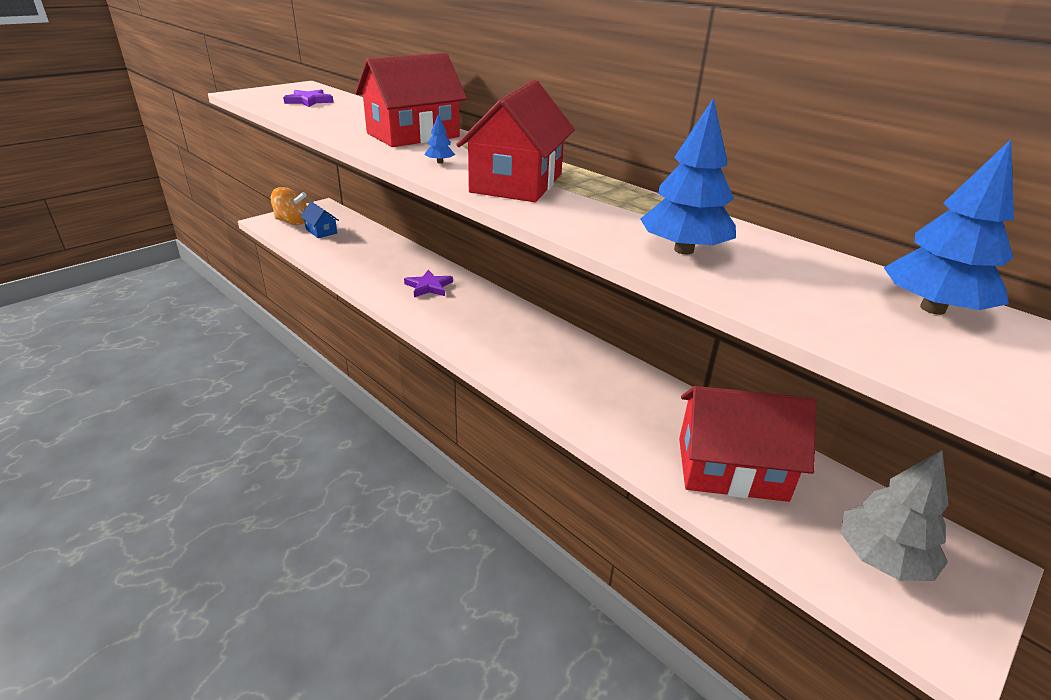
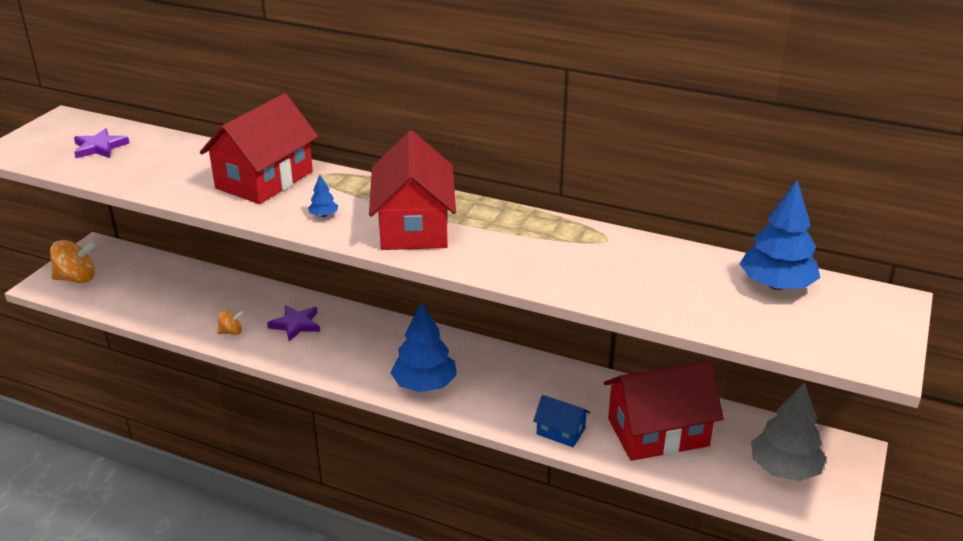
camera: 20 degrees left, 0 degrees up
(321, 231) = (122, 283): blue house -> blue house (560, 431)
(373, 280) = (231, 332): none -> orange spinning top
(684, 250) = (592, 272): blue tree -> blue tree (424, 384)

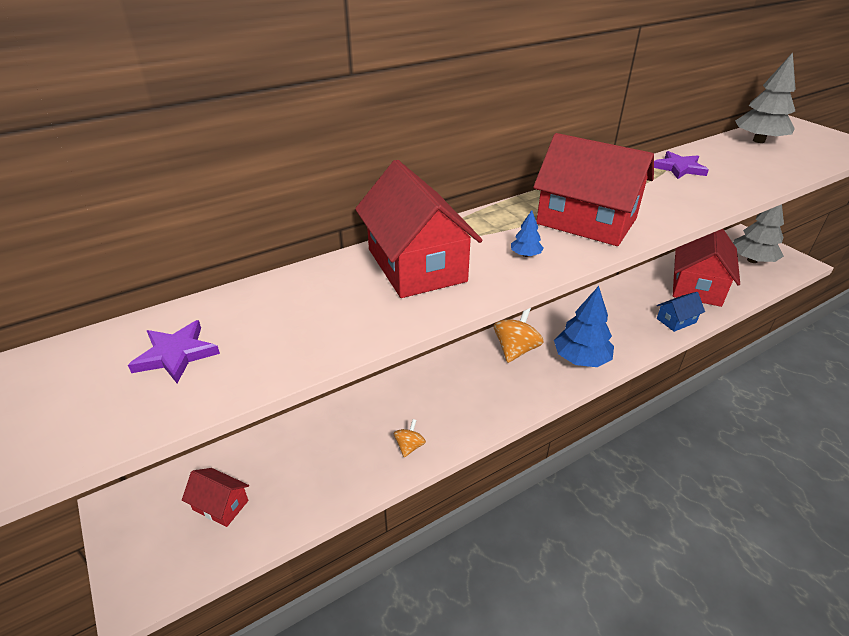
camera: 55 degrees left, 5 degrees up
(76, 278) = (165, 549): orange spinning top -> orange spinning top (515, 350)
(121, 281) = (220, 505): none -> red house
(296, 324) = (437, 398): purple star -> purple star (679, 168)
(776, 285) = (758, 141): blue tree -> grey tree

